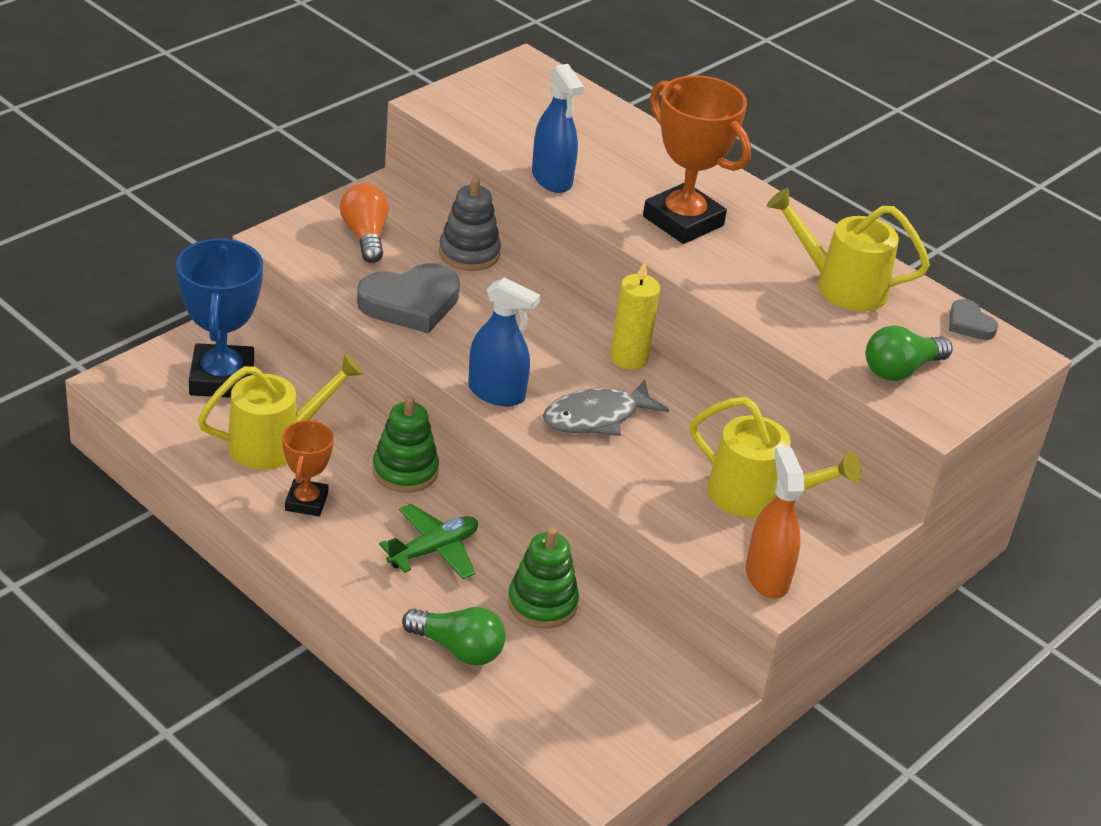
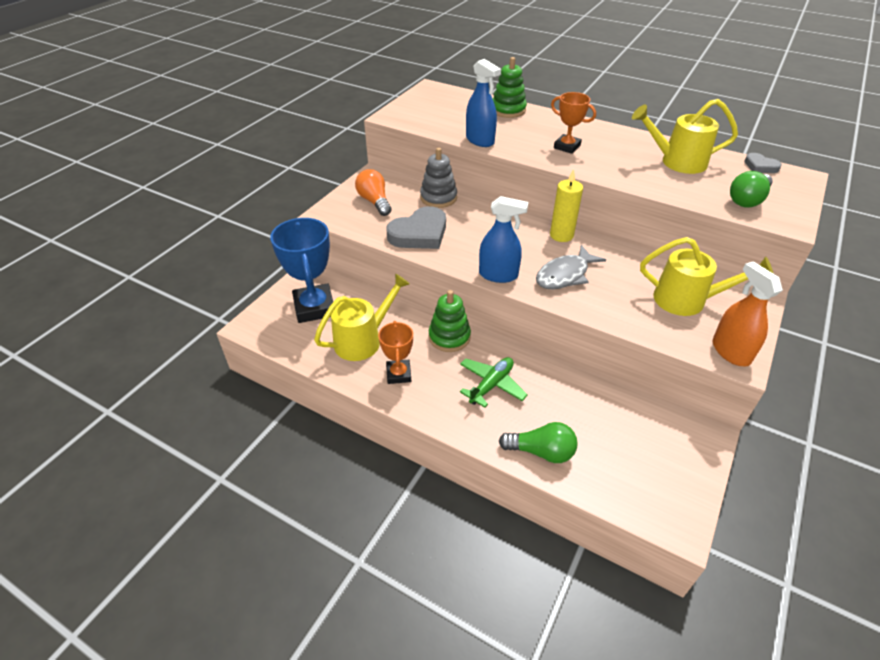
camera: 10 degrees left, 5 degrees up
(542, 603) = (575, 402): green stacking toy -> green stacking toy (508, 110)
(683, 221) = (567, 147): orange trophy -> orange trophy, size x0.57

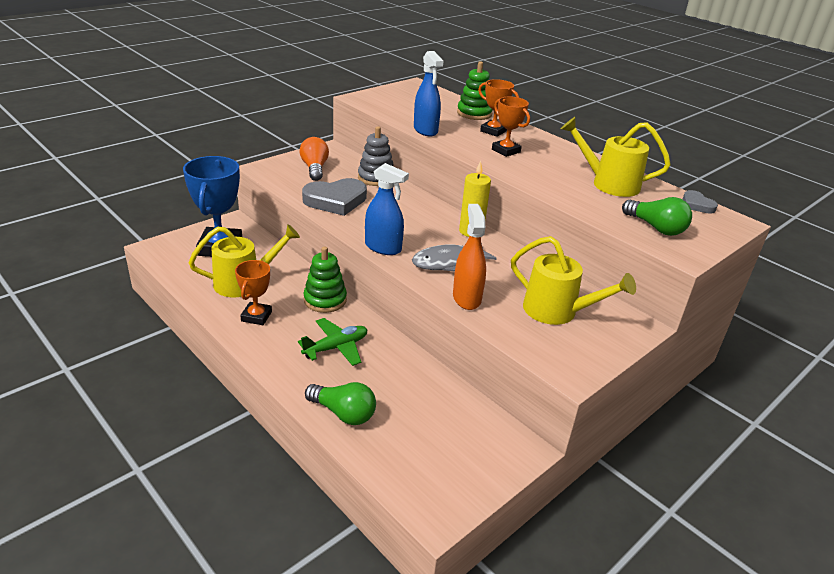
camera: 15 degrees right, 10 degrees down
(539, 127) = (493, 131): none -> orange trophy
(730, 352) = (568, 363): orange spray bottle -> orange spray bottle (466, 298)
(747, 200) = (656, 228): green light bulb -> green light bulb turned 105 degrees counterclockwise

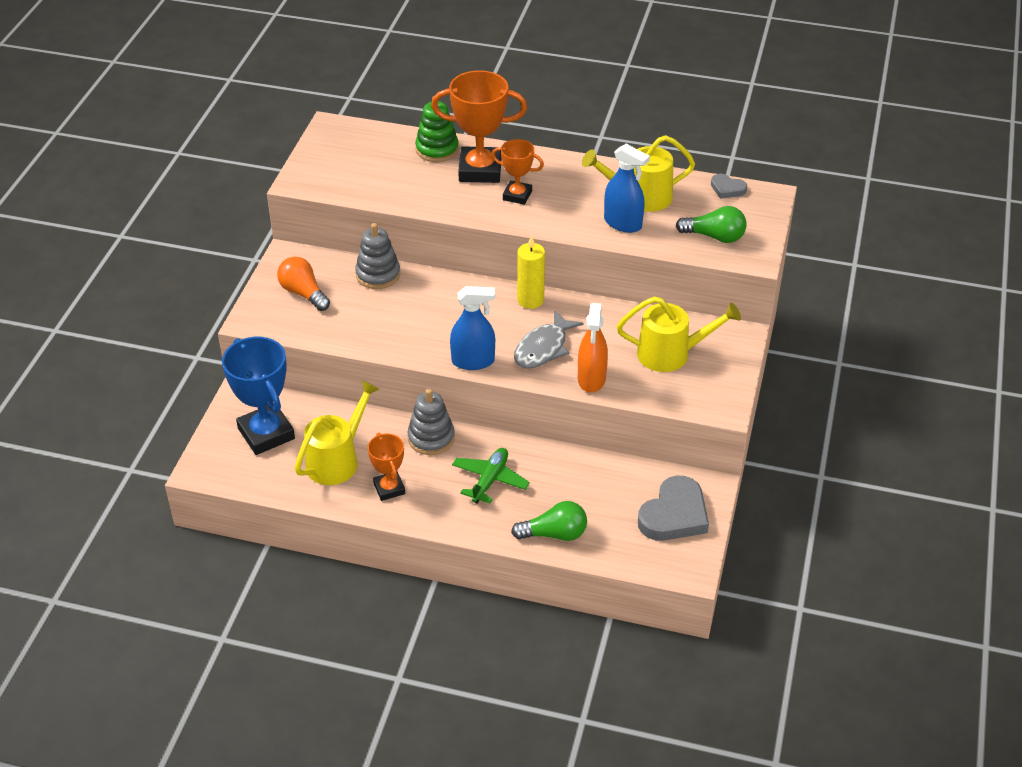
camera: 30 degrees left, 10 degrees up
(325, 300) = (431, 438): green stacking toy -> grey stacking toy
(335, 200) = (371, 326): grey heart -> grey heart (674, 515)
(425, 130) = (416, 202): blue spray bottle -> blue spray bottle (623, 223)
(466, 298) = (591, 379): orange spray bottle -> orange spray bottle turned 135 degrees counterclockwise
(493, 131) = (480, 170): orange trophy -> orange trophy, size x1.76

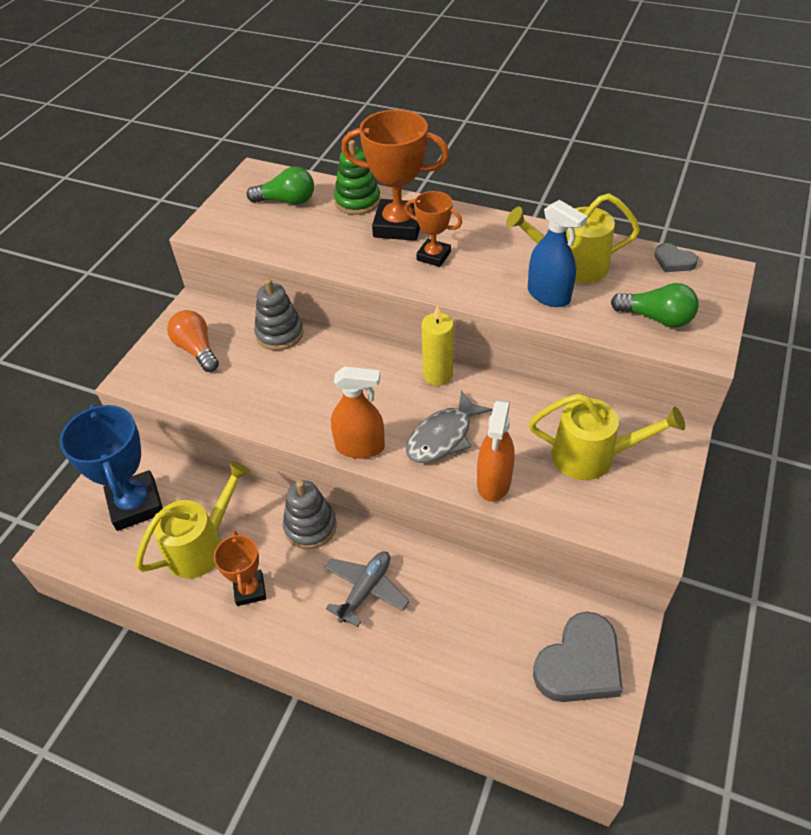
camera: 10 degrees right, 5 degrees up
(473, 361) = (360, 447): blue spray bottle -> orange spray bottle
(490, 480) = (365, 590): green plane -> grey plane
(554, 534) = (429, 676): green light bulb -> green light bulb (287, 201)

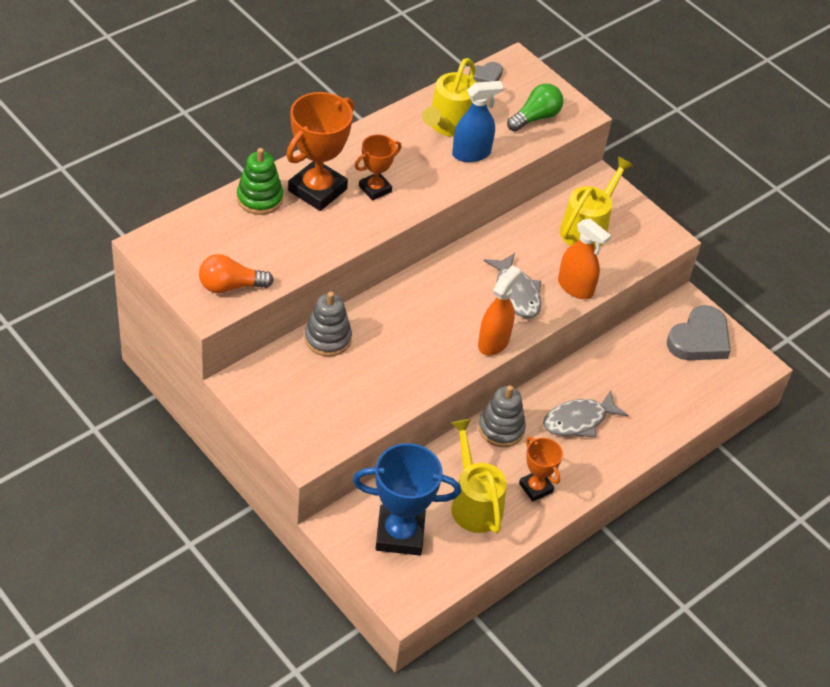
camera: 70 degrees left, 0 degrees up
(197, 350) = (304, 400): orange light bulb -> orange light bulb (230, 286)
(250, 590) = (536, 487): orange trophy -> orange trophy turned 45 degrees clockwise
(287, 201) = (216, 241): green light bulb -> none
(365, 590) = (578, 420): grey plane -> grey fish
(437, 375) = (452, 266): yellow candle -> none
(579, 664) = (699, 339): grey heart -> grey heart turned 60 degrees clockwise

